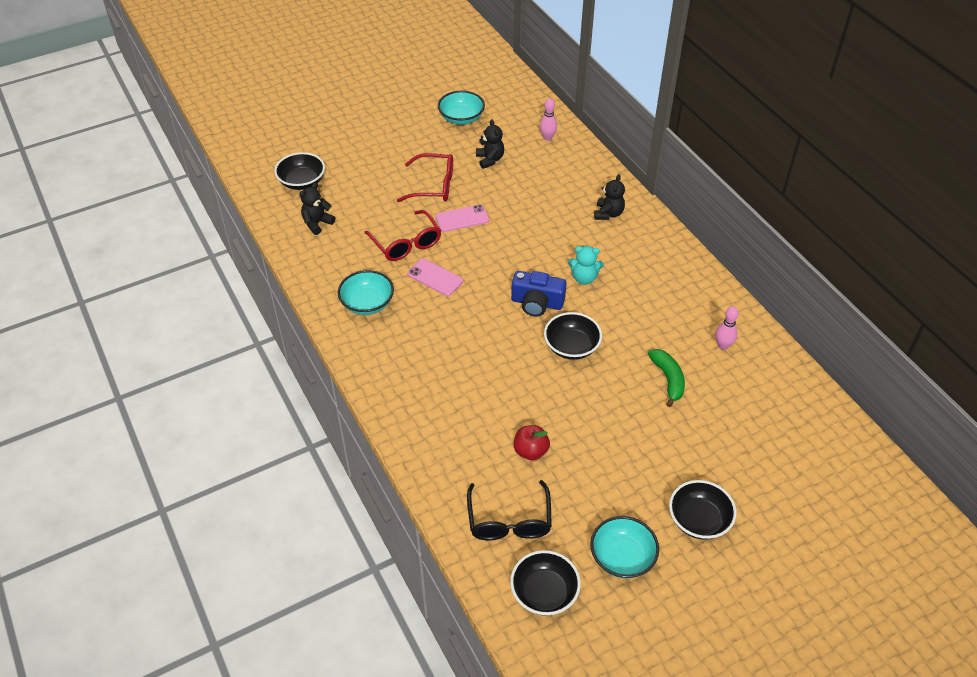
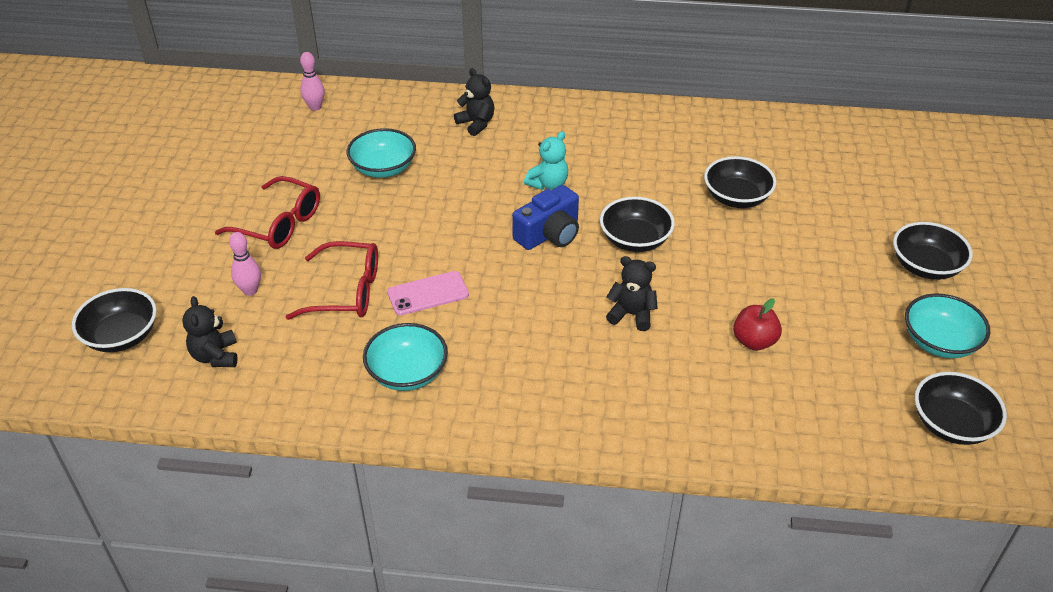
camera: 55 degrees left, 5 degrees down
(434, 185) = (279, 224): red glasses -> red glasses turned 75 degrees clockwise
(461, 118) = (198, 151): turquoise bowl -> turquoise bowl (383, 168)
(462, 218) = (360, 227): pink phone -> none
(490, 159) = (294, 162): black teddy bear -> black teddy bear (631, 314)
(509, 521) = (838, 406): black glasses -> none
(668, 379) = (736, 197): green banana -> black bowl
(723, 345) = (724, 143): pink bowling pin -> pink bowling pin (250, 290)

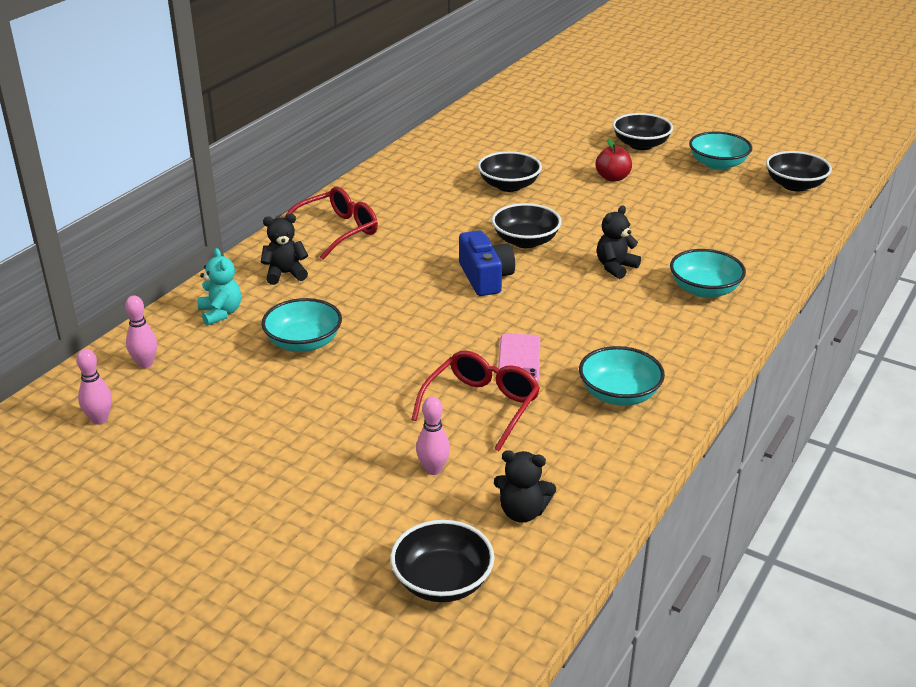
camera: 65 degrees left, 10 degrees down
(241, 115) = (100, 419): none -> pink bowling pin
(279, 224) = (337, 429): red glasses -> red glasses (337, 231)
(548, 184) = (415, 260): turquoise teddy bear -> turquoise teddy bear (221, 313)
(634, 392) = (704, 290): none -> turquoise bowl
(754, 341) = (677, 227): red apple -> red apple (612, 178)

